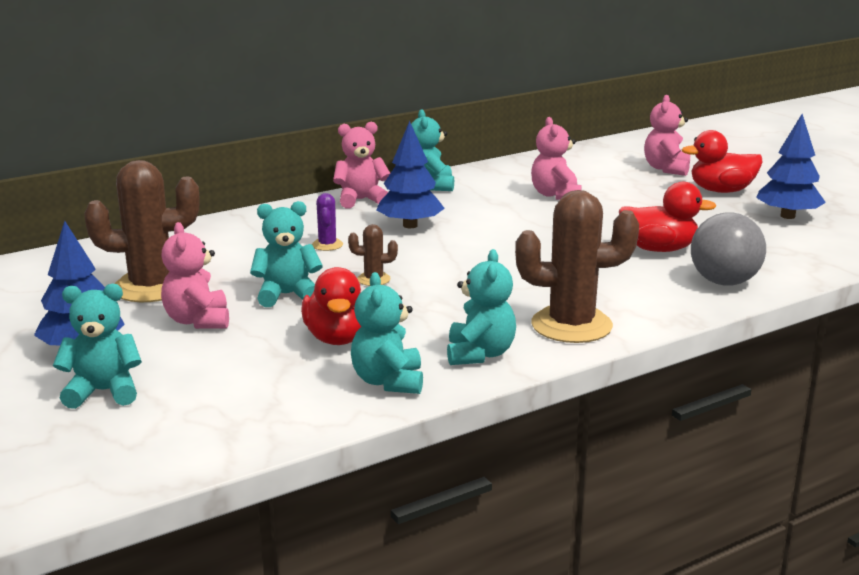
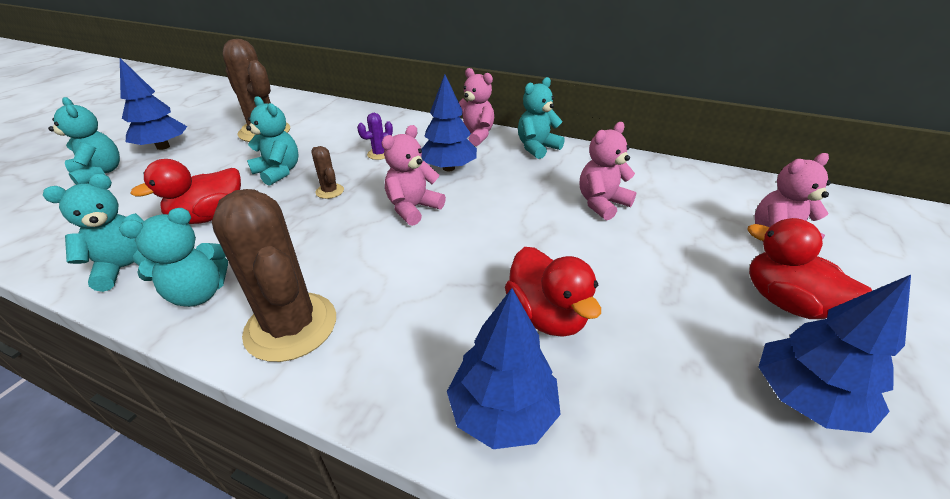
camera: 55 degrees right, 15 degrees up
(198, 321) = (219, 161): pink teddy bear -> pink teddy bear (413, 208)
(724, 282) = (502, 411): grey ball -> blue tree

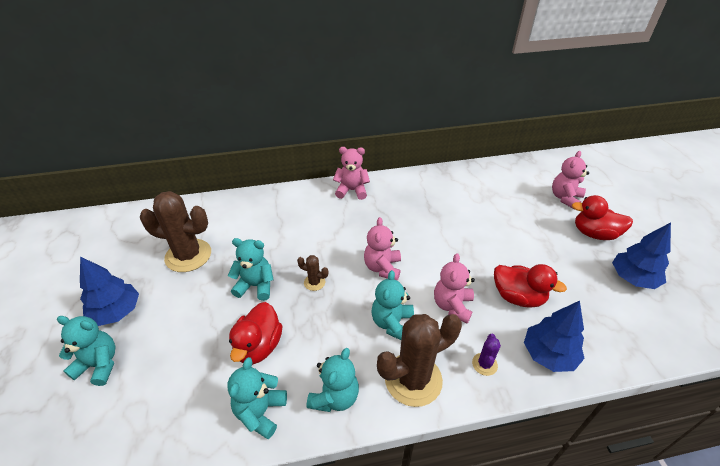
camera: 35 degrees left, 5 degrees up
(291, 326) = (413, 379): brown cactus -> brown cactus turned 45 degrees counterclockwise
(379, 154) = (307, 235): purple cactus -> purple cactus (484, 364)
(448, 168) = (367, 226): blue tree -> none
(537, 148) = (400, 184): turquoise teddy bear -> turquoise teddy bear (392, 323)
(601, 204) = (475, 212): pink teddy bear -> pink teddy bear (452, 306)

